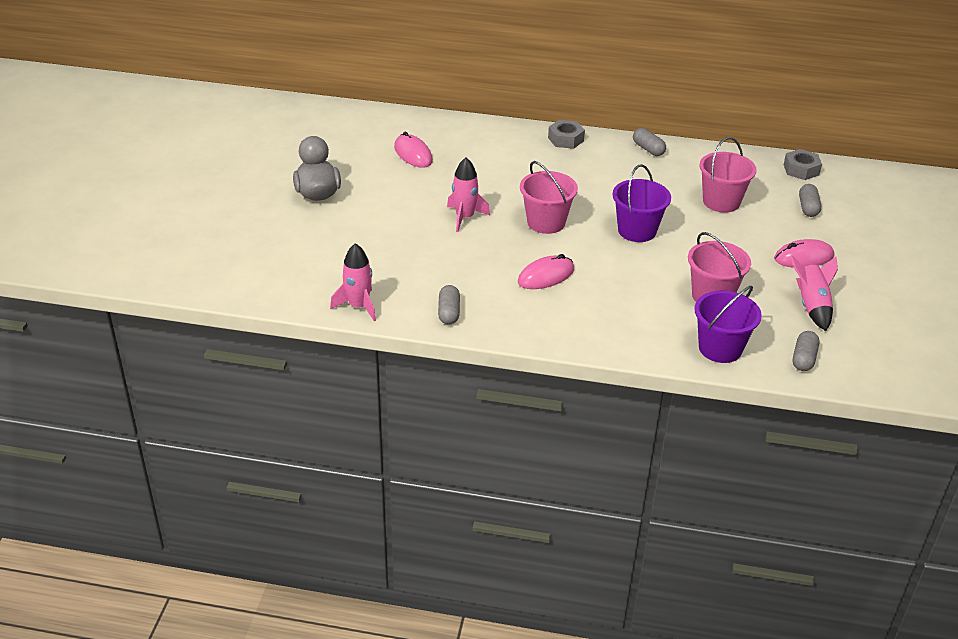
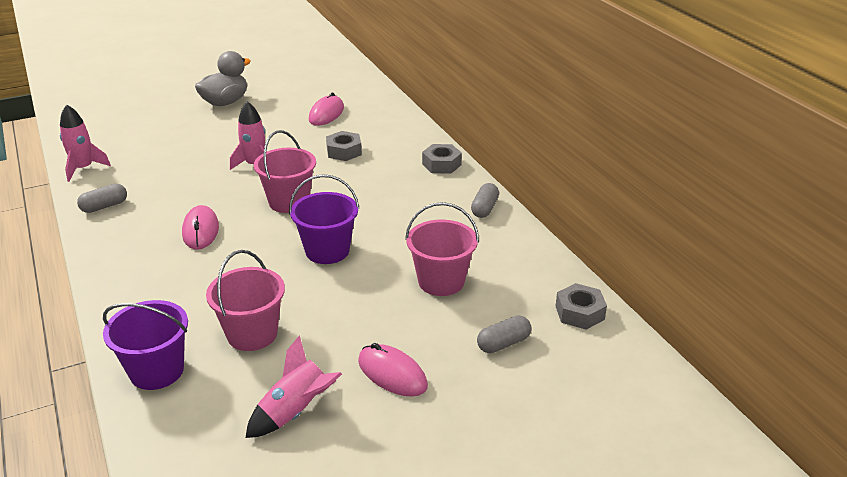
camera: 55 degrees right, 5 degrees down
(492, 170) = (344, 151): none -> grey nut
(546, 276) = (200, 230): pink mouse -> pink mouse turned 60 degrees clockwise
(803, 359) = (180, 440): grey capsule -> none

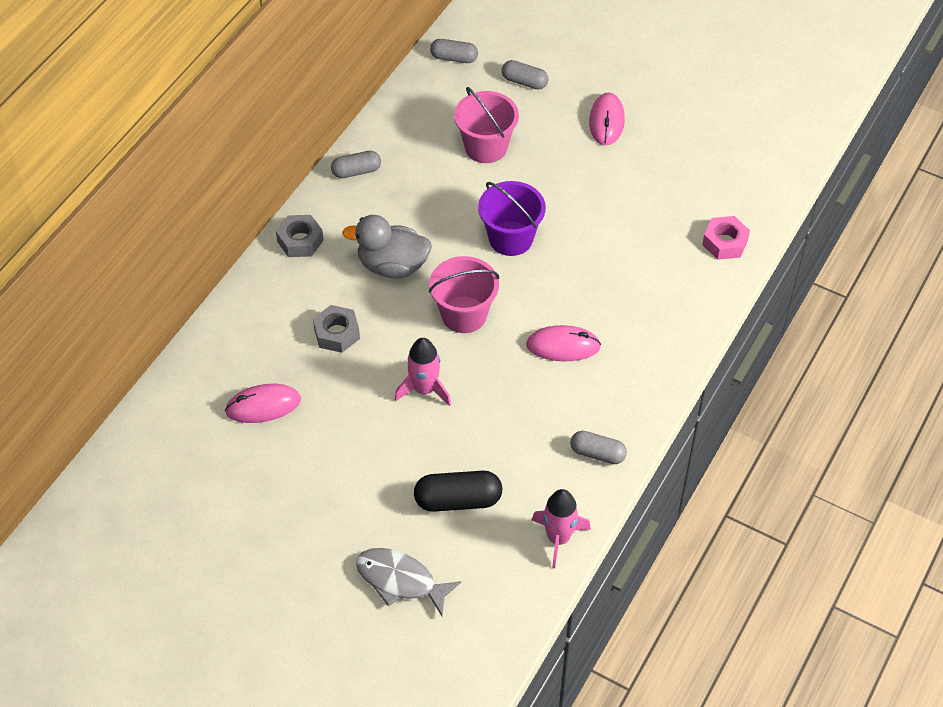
camera: 125 degrees left, 20 degrees up
(153, 115) = (400, 581): none -> grey fish
(157, 371) = (725, 242): purple bucket -> pink nut
(165, 147) = (458, 500): none -> black capsule
(200, 230) = (563, 346): pink mouse -> pink mouse turned 45 degrees clockwise
(225, 102) = (310, 532): grey duck -> grey duck (392, 266)
(252, 334) = (643, 217): pink bucket -> none
(295, 412) = (683, 147): pink rocket -> none
(579, 312) = (454, 58): grey nut -> grey capsule

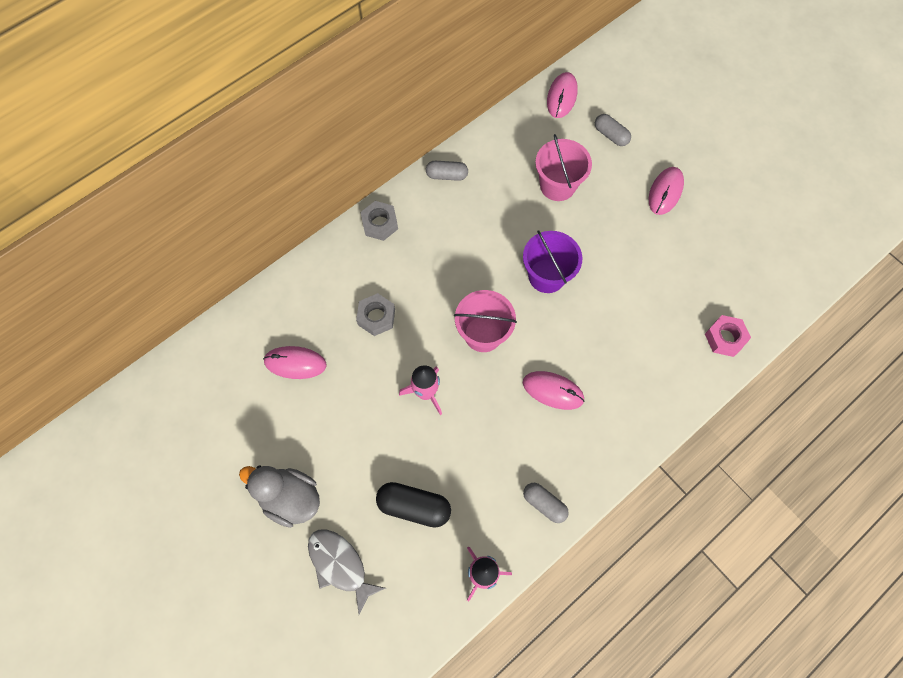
camera: 20 degrees right, 15 degrees up
(392, 266) = (443, 270): grey duck -> grey duck (290, 498)
(454, 58) = (561, 97): grey capsule -> pink mouse

